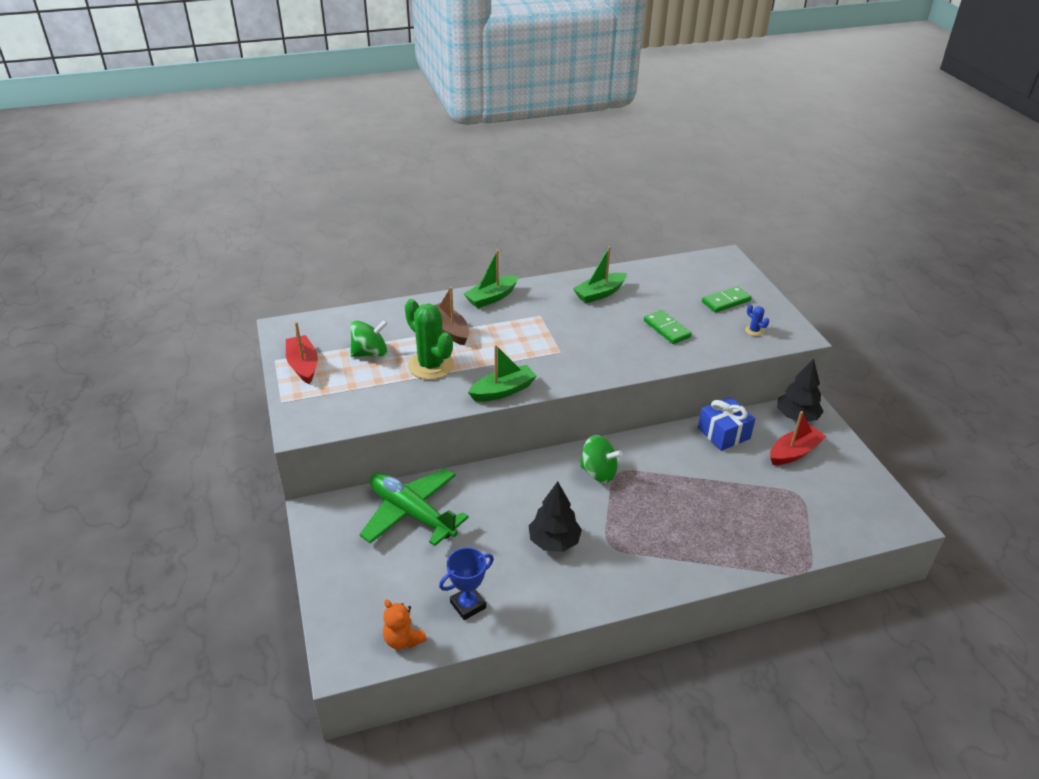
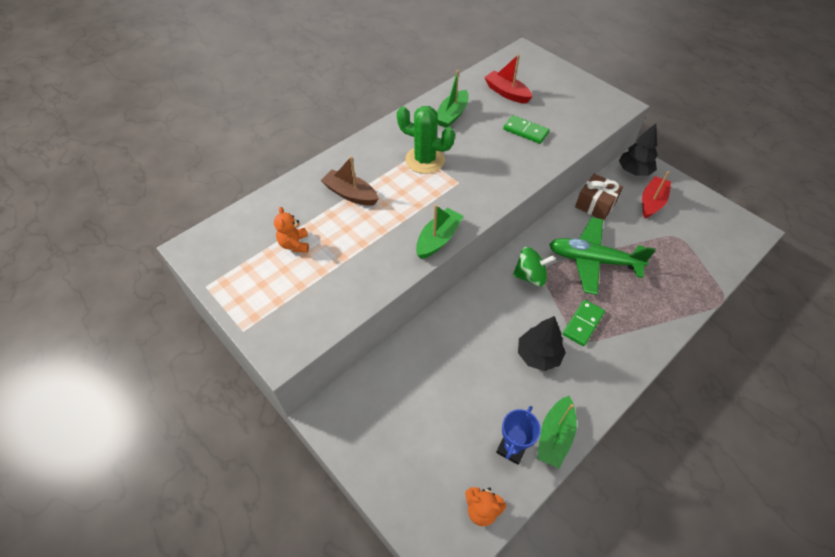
camera: 25 degrees left, 15 degrees up
(303, 365) = (238, 282): red boat -> red boat (506, 93)
(370, 353) = (294, 244): green spinning top -> orange teddy bear
(412, 513) = (409, 380): green plane -> green plane (593, 260)
(431, 365) = (359, 237): green cactus -> green cactus (425, 160)
(492, 297) = (365, 148): green boat -> green boat (555, 436)
(723, 433) = (595, 204): blue gift -> brown gift
(726, 301) = (551, 91): green domino -> green domino (583, 324)
(754, 331) = (589, 111): blue cactus -> none

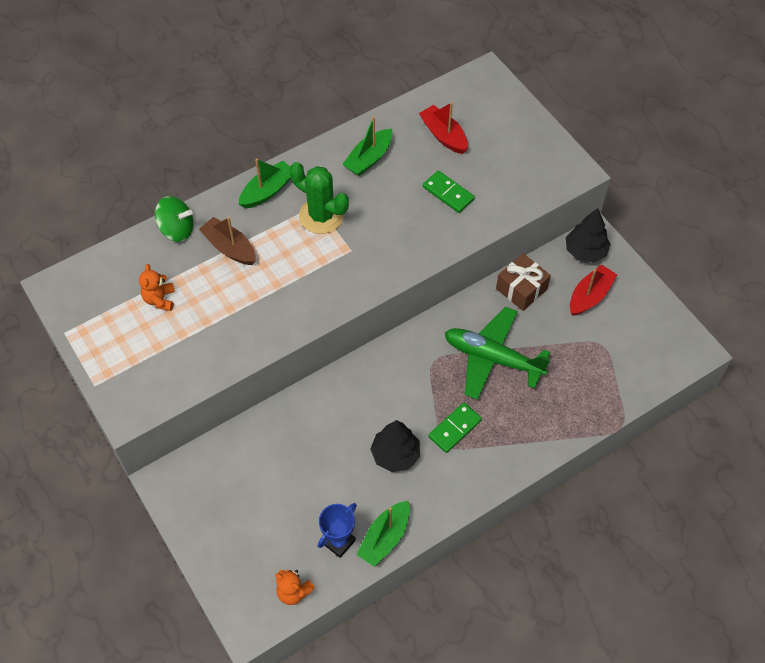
camera: 10 degrees right, 5 degrees up
(438, 239) = (309, 316): green boat -> green boat (267, 191)
(530, 276) = (415, 366): green spinning top -> green spinning top (177, 230)

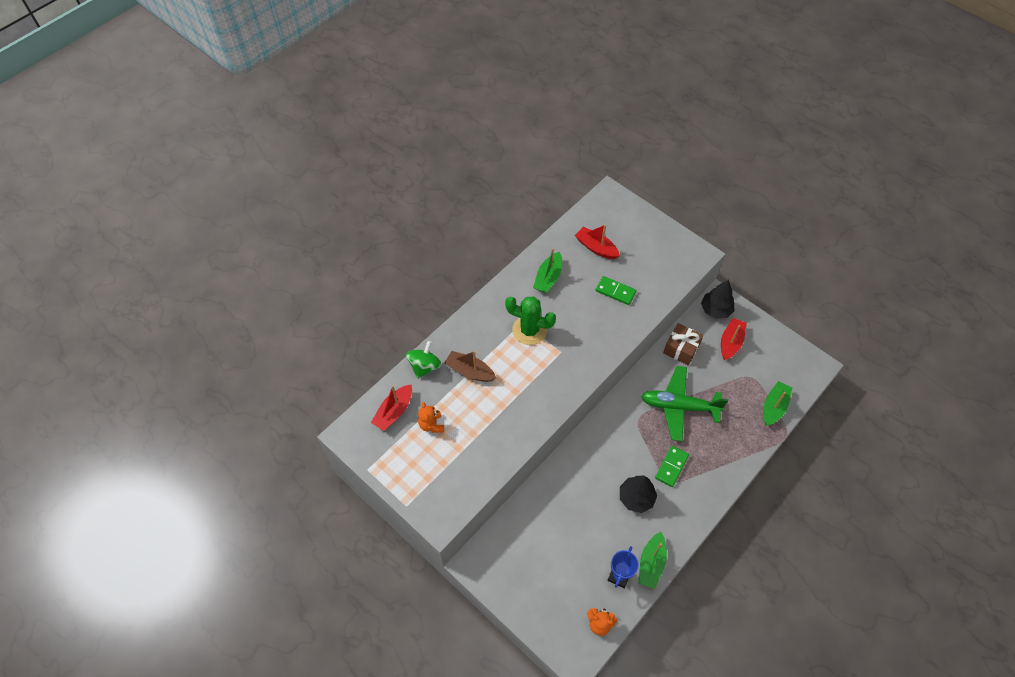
camera: 15 degrees left, 0 degrees up
(120, 273) = (394, 411): none -> red boat
(177, 230) = (424, 366): green spinning top -> green spinning top turned 60 degrees counterclockwise
(267, 191) = (482, 320): green boat -> green boat (774, 407)

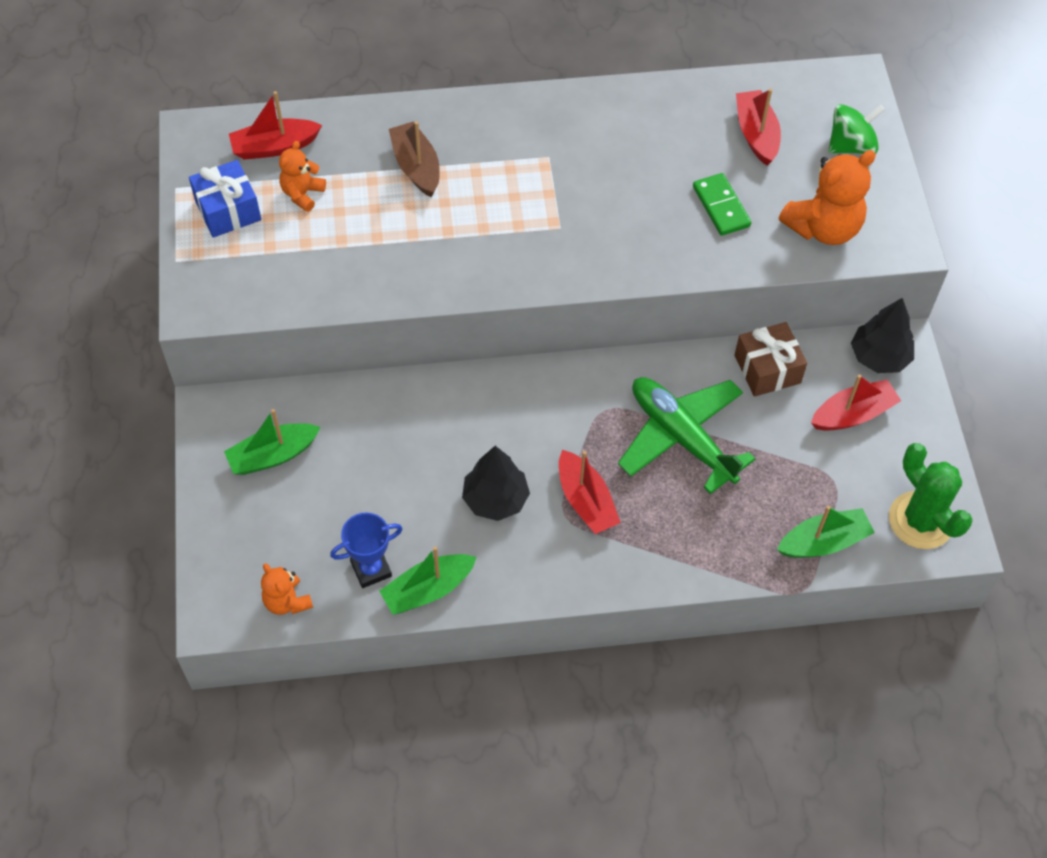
camera: 40 degrees right, 0 degrees up
(405, 460) = (228, 210): none -> blue gift
(424, 366) = (366, 122): green spinning top -> green spinning top (851, 146)
(529, 330) = (547, 172): green cactus -> green cactus (920, 520)
(548, 278) = (645, 127): green boat -> green boat (273, 455)
(663, 271) = (823, 228): none -> orange teddy bear
(671, 467) = (586, 501): green domino -> red boat

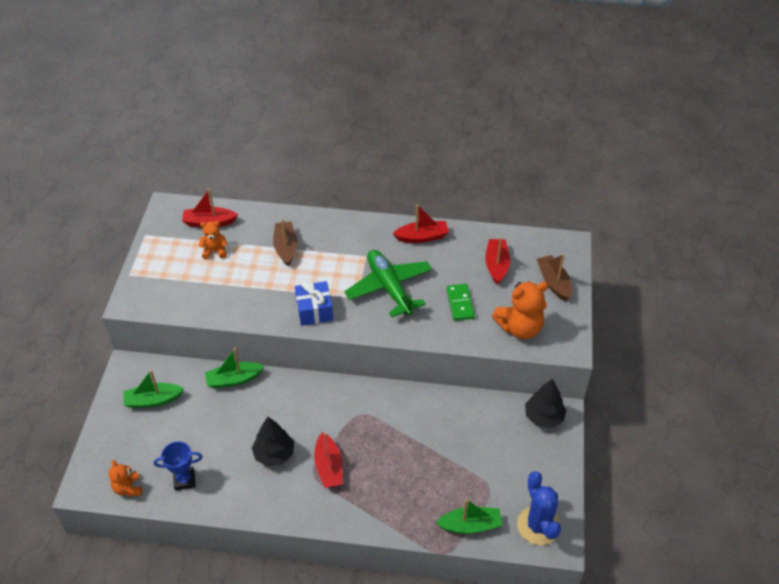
camera: 15 degrees right, 10 degrees down
(228, 210) = (169, 252): blue gift -> blue gift (314, 310)
(302, 194) = (215, 251): orange teddy bear -> orange teddy bear turned 45 degrees clockwise
(428, 590) = (213, 500): green boat -> green boat (234, 379)
(682, 437) = (401, 441): green plane -> green plane (389, 288)
(767, 369) = (469, 410): brown gift -> none
(851, 146) = (553, 282): green spinning top -> brown boat
(853, 414) = (515, 449): red boat -> red boat (422, 237)
(920, 520) = (538, 525): green cactus -> blue cactus

